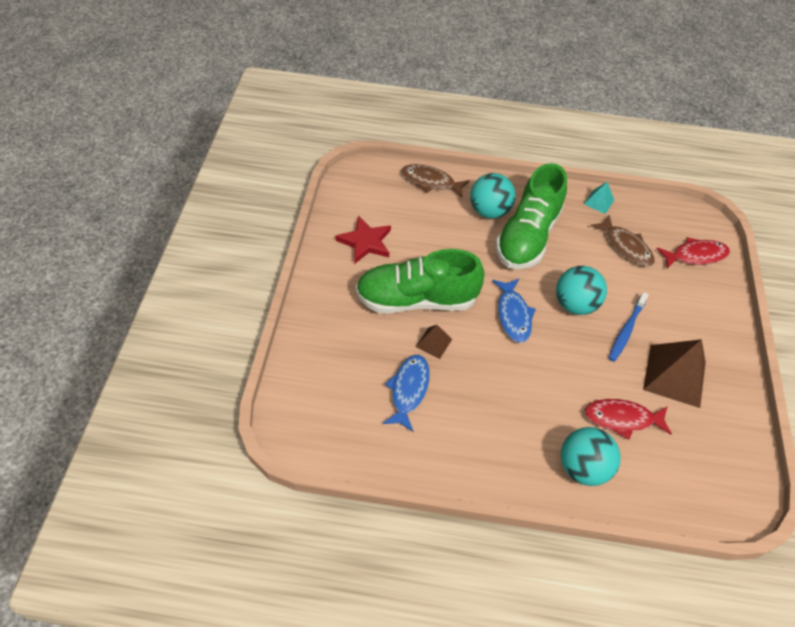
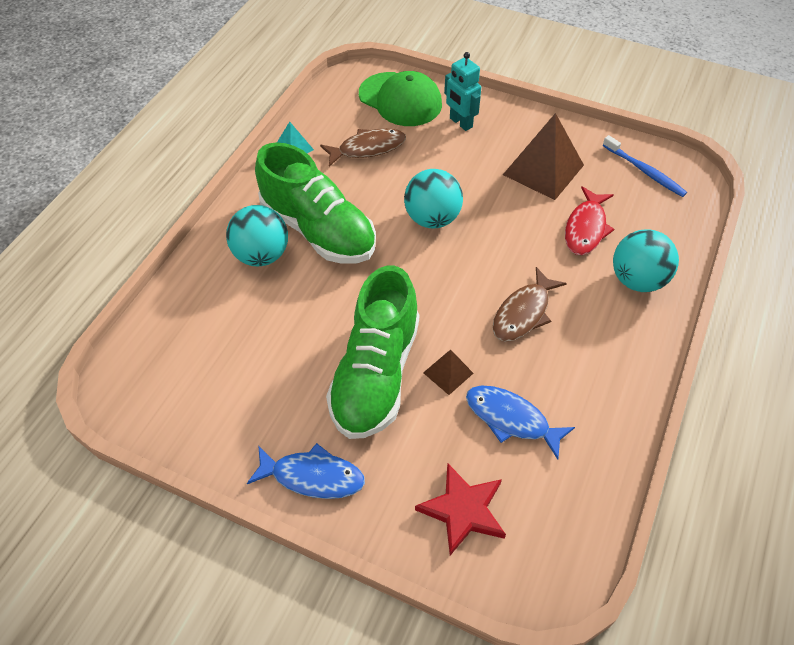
camera: 70 degrees left, 0 degrees up
(365, 242) = (255, 411): red star -> red star (463, 510)
(430, 182) = (180, 304): brown fish -> brown fish (523, 313)
(513, 315) = (430, 279): blue fish -> blue fish (312, 476)
(626, 330) = (479, 187): blue toothbrush -> blue toothbrush (645, 171)
(694, 303) = (460, 123): none -> turquoise robot
(695, 255) = (400, 99): red fish -> green cap

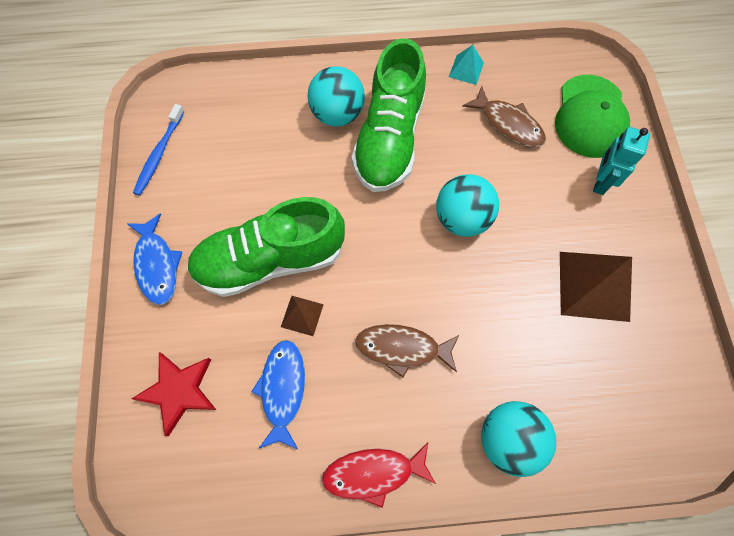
camera: 60 degrees right, 15 degrees up
(586, 228) = (543, 361): red fish -> red fish (373, 473)
(645, 171) = (667, 388): blue toothbrush -> blue toothbrush (159, 154)

